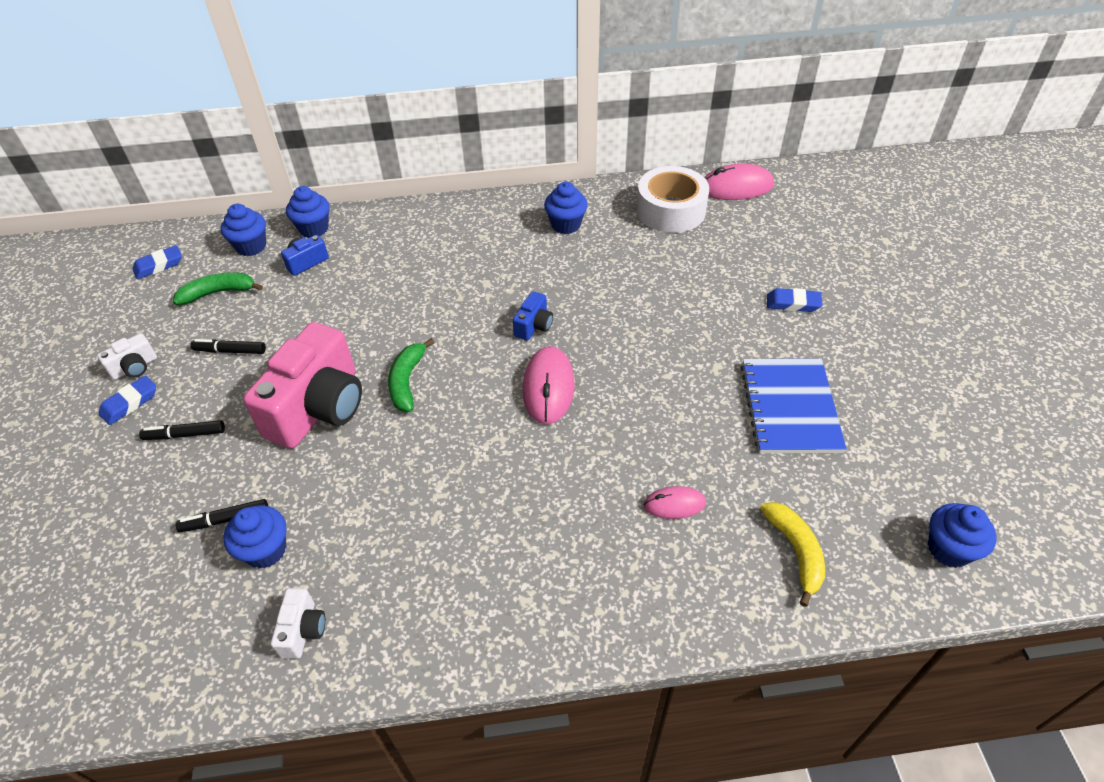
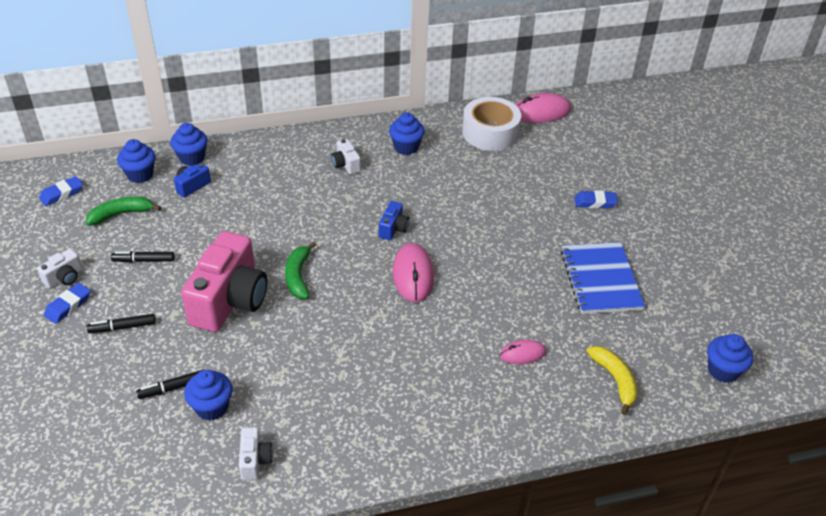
camera: 10 degrees left, 5 degrees down
(490, 243) = (346, 164): none -> white camera

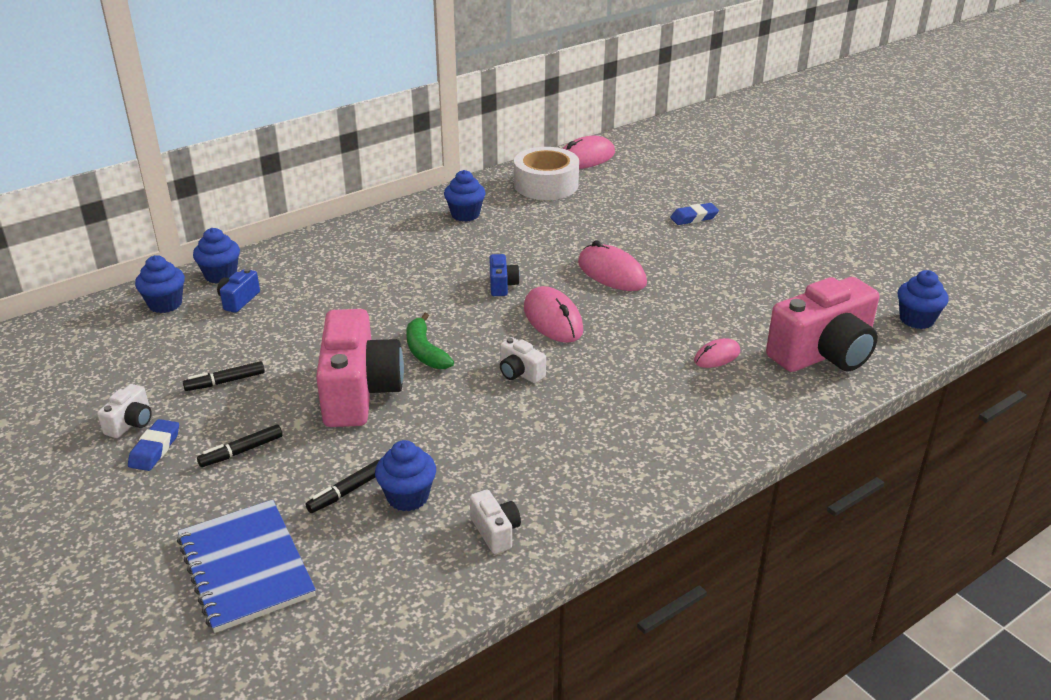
camera: 20 degrees left, 10 degrees down
(62, 194) = (73, 344): blue eraser -> none
(121, 214) = (166, 345): green banana -> none
(346, 164) = (409, 243): white camera -> white camera (520, 373)
(488, 242) = (611, 273): none -> pink mouse
(600, 280) = (747, 277): blue notebook -> blue notebook (246, 567)
(615, 380) = (823, 354): yellow banana -> pink camera

